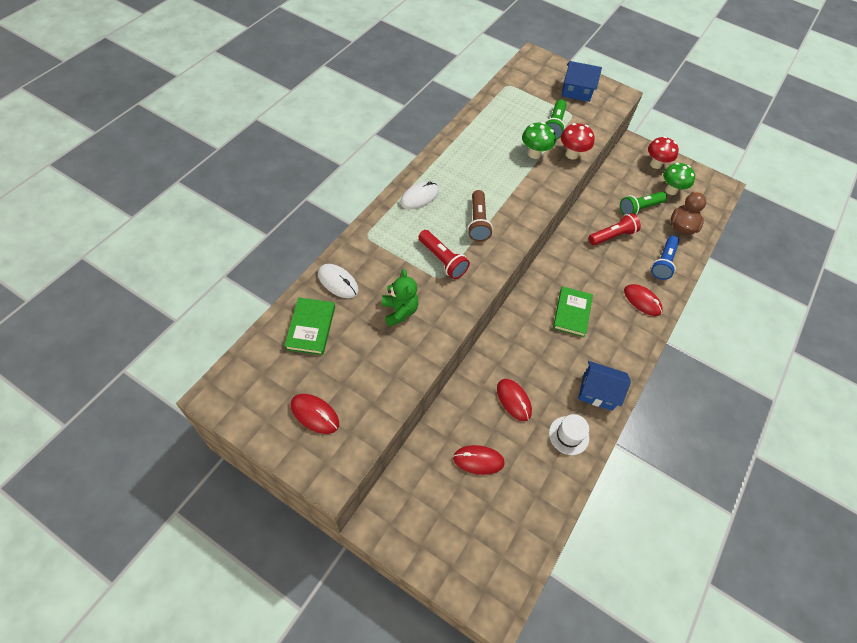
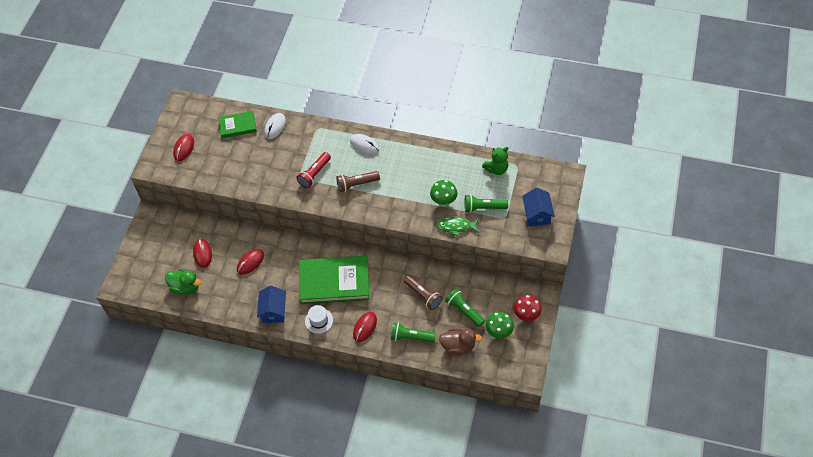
camera: 80 degrees right, 0 degrees up
(399, 311) = (265, 164): green teddy bear -> green teddy bear (496, 169)
(529, 499) = (185, 287): none -> green duck
(569, 435) = (235, 300): white hat -> white hat (319, 320)
(571, 154) = (456, 226): red mushroom -> green fish
(572, 313) = (334, 282): green book -> green book, size x1.84
(612, 236) = (423, 295): red flashlight -> brown flashlight
(663, 263) = (410, 337): blue flashlight -> green flashlight

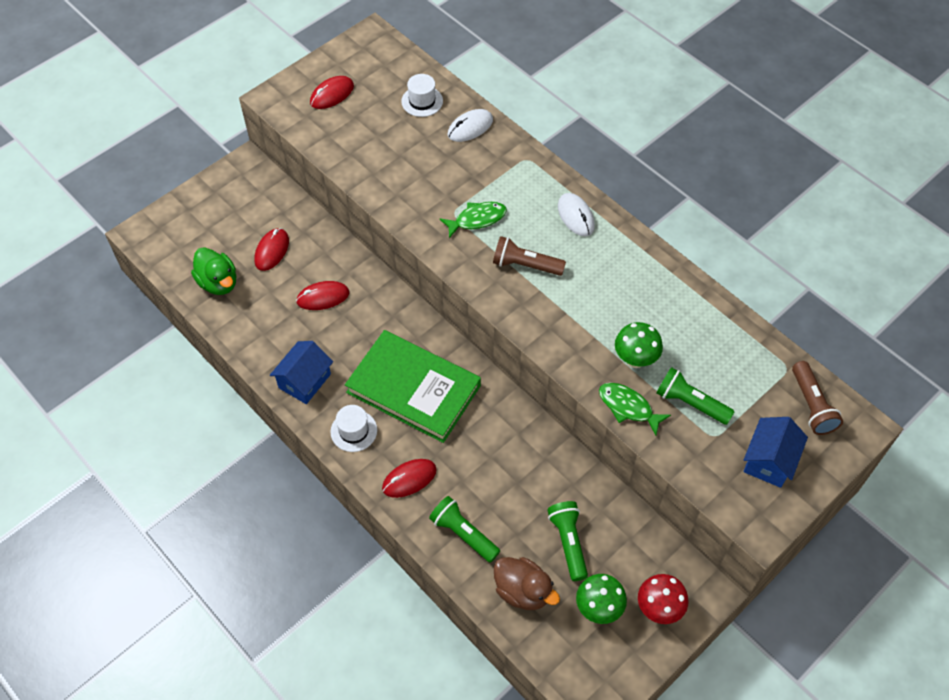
camera: 30 degrees right, 0 degrees up
(238, 126) = (422, 101): green book -> white hat
(314, 174) = (477, 219): red flashlight -> green fish
(423, 295) = (523, 483): brown flashlight -> brown flashlight (811, 405)
(496, 169) = (751, 356): green teddy bear -> none

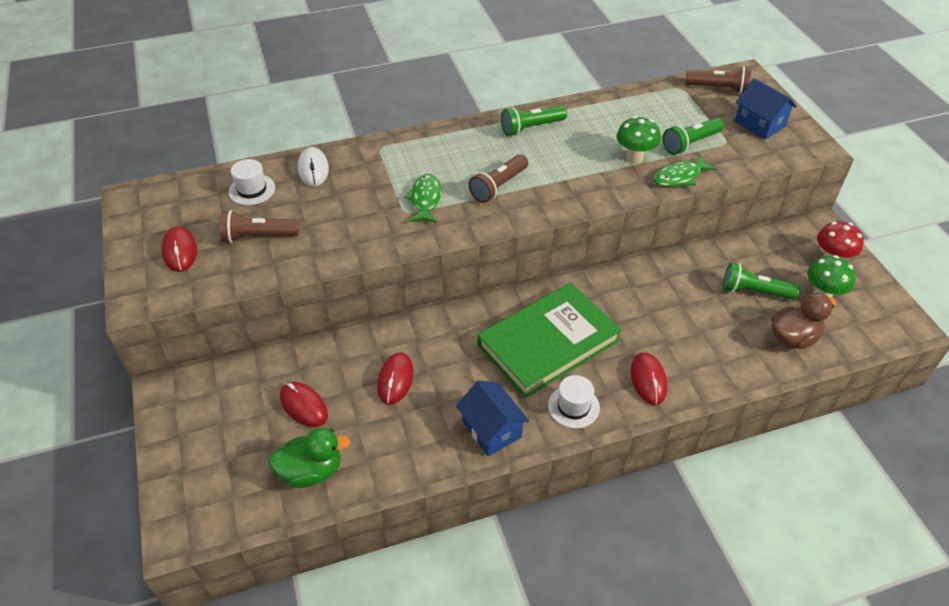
camera: 65 degrees left, 10 degrees down
(372, 132) = (258, 237): none -> brown flashlight
(463, 534) = (722, 359): green flashlight -> green flashlight (531, 128)
(576, 216) = (465, 140): white mouse -> none

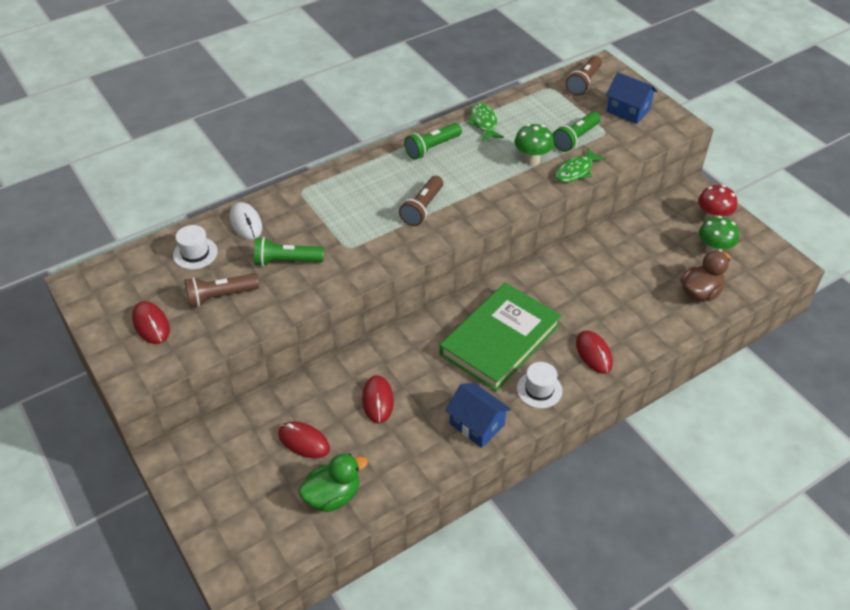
camera: 15 degrees left, 0 degrees up
(425, 199) = (361, 232): green fish -> green fish (483, 122)
(718, 88) = (584, 83): brown flashlight -> brown flashlight turned 120 degrees clockwise
(754, 292) = (658, 259): green flashlight -> green flashlight (286, 261)

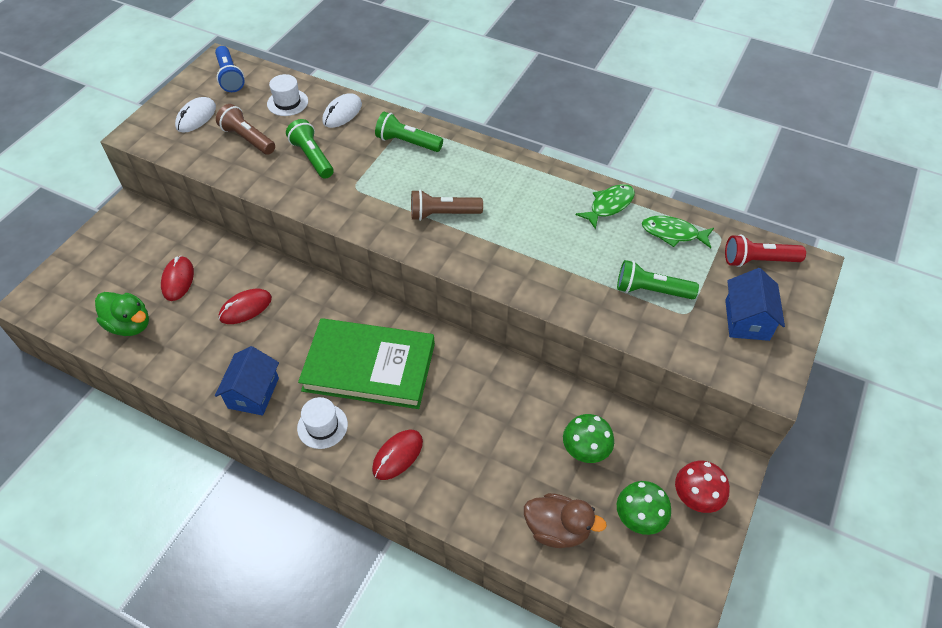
camera: 60 degrees right, 5 degrees up
(114, 282) = (230, 77): none -> blue flashlight
(151, 324) = (196, 117): red mouse -> white mouse
(432, 148) = (536, 184): green flashlight -> green flashlight (407, 142)
(532, 160) = (582, 267): green mushroom -> green mushroom (585, 452)
(576, 171) = (596, 311): green fish -> green fish (673, 233)
(584, 83) = (758, 260): brown flashlight -> red flashlight

